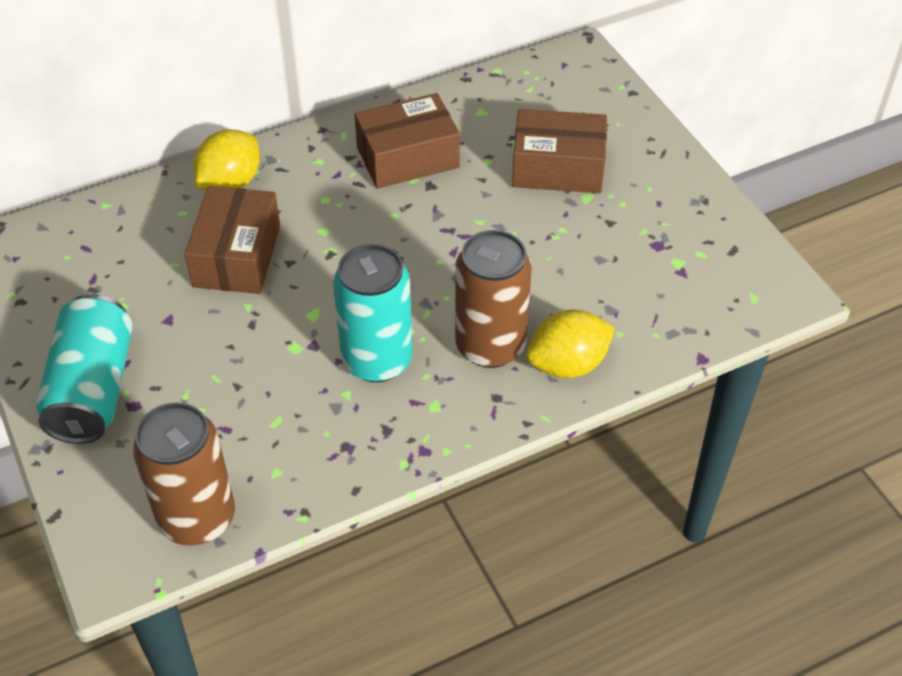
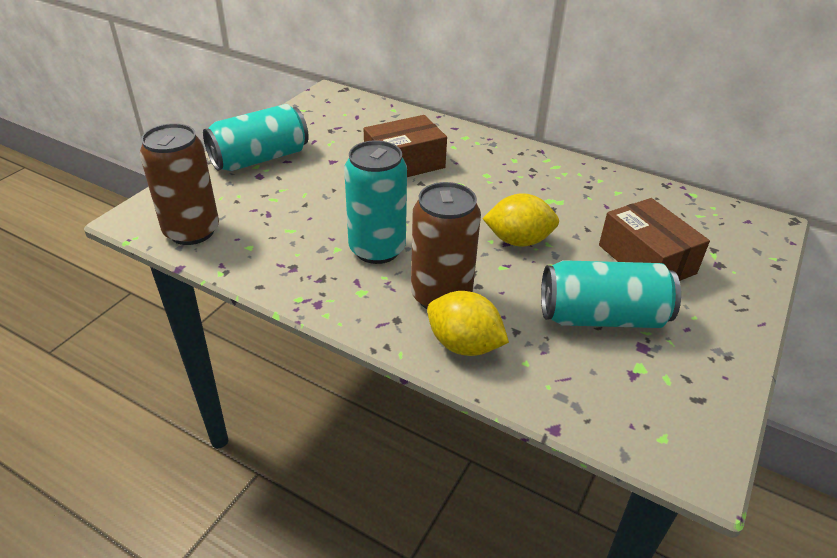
camera: 55 degrees right, 10 degrees down
(230, 183) = (457, 138): yellow lemon -> yellow lemon (518, 241)
(408, 157) = (563, 190): brown box -> none
(605, 248) = (602, 317): none -> turquoise can

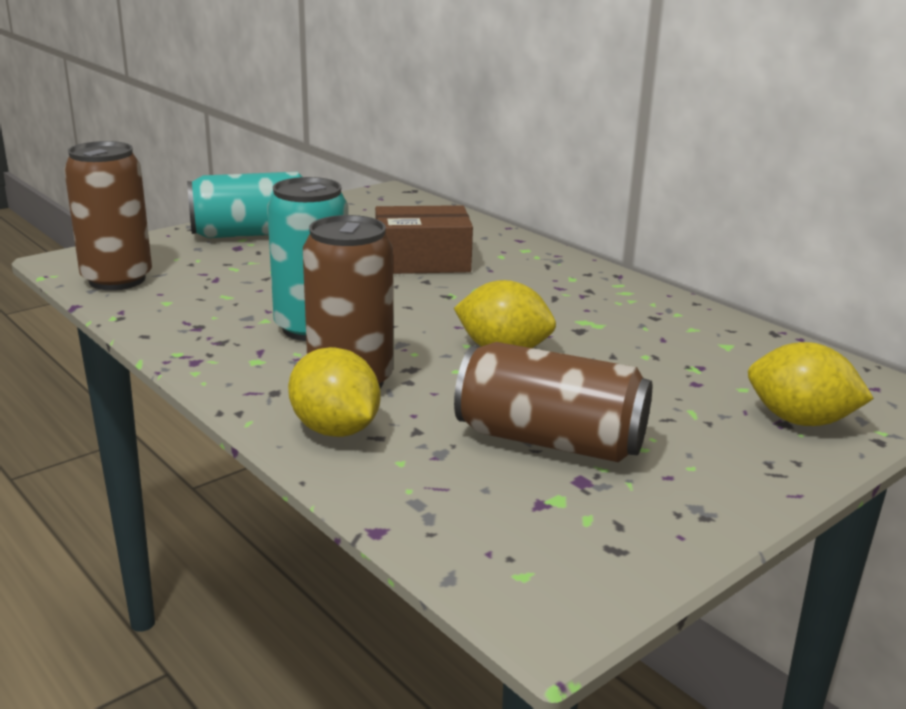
camera: 20 degrees right, 15 degrees down
(602, 317) = (550, 440): turquoise can -> brown can
(646, 259) = (672, 398): brown box -> none
(727, 260) = (800, 420): none -> yellow lemon

